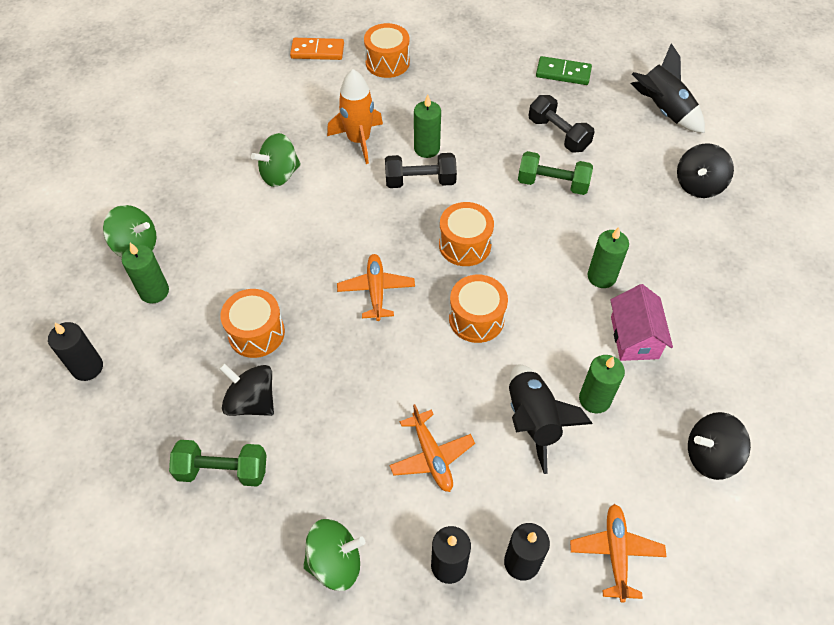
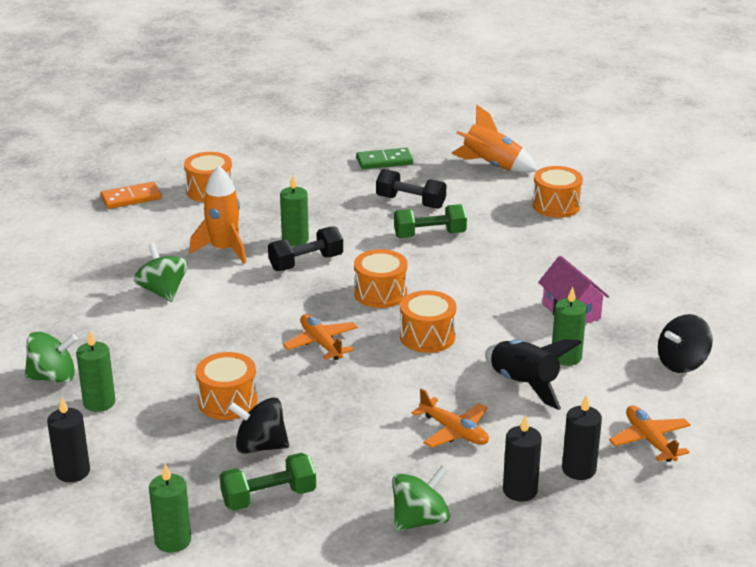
camera: 25 degrees left, 25 degrees down
(280, 174) = (163, 291): green spinning top -> green spinning top turned 120 degrees clockwise
(601, 277) = (516, 282): green candle -> green candle (173, 540)
(663, 111) = (492, 166): black rocket -> orange rocket
(698, 185) = (556, 205): black spinning top -> orange drum

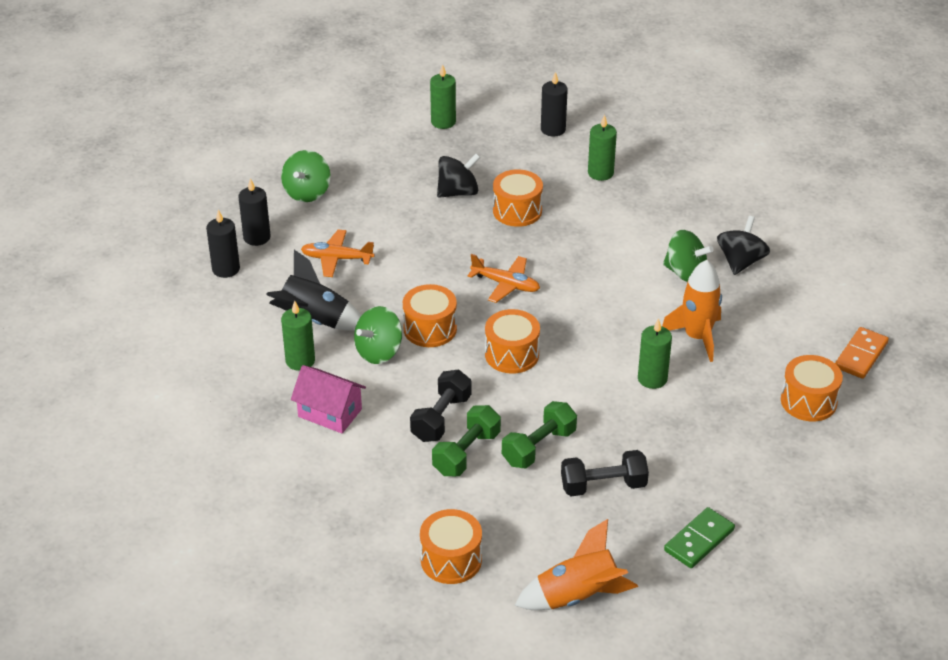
camera: 145 degrees right, 10 degrees up
(53, 377) = (656, 175): green spinning top -> green spinning top (379, 352)
(268, 497) = (415, 166): green dumbbell -> green dumbbell (466, 453)
(306, 262) = (611, 357): black dumbbell -> black dumbbell (441, 418)
(650, 440) = (187, 314): orange plane -> none
(682, 363) = (198, 399): black spinning top -> black spinning top (740, 262)

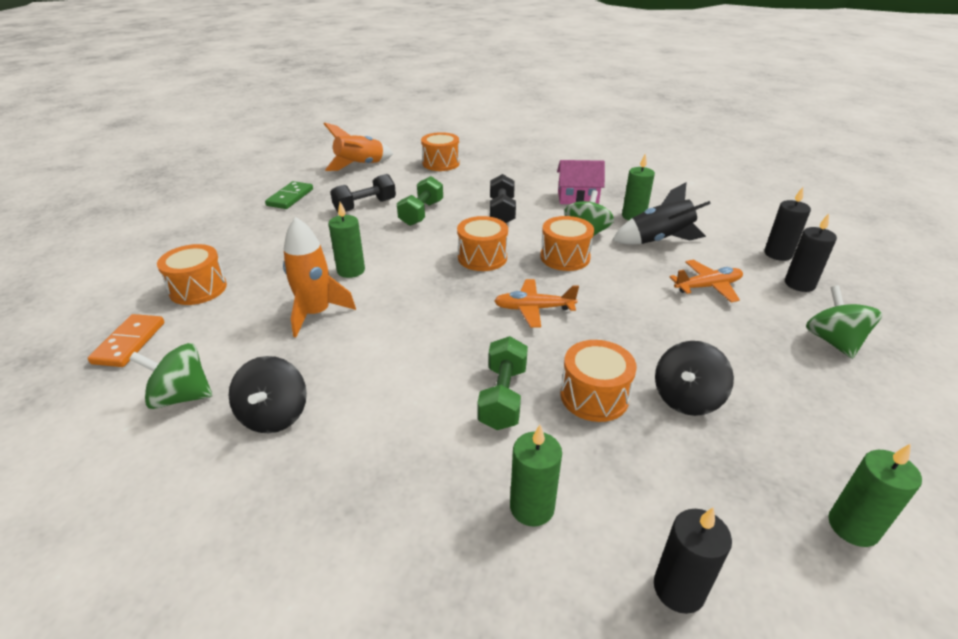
camera: 155 degrees right, 5 degrees down
(466, 453) = (468, 200): green dumbbell -> green dumbbell (502, 397)
(685, 273) = (345, 378): green spinning top -> green spinning top (181, 397)

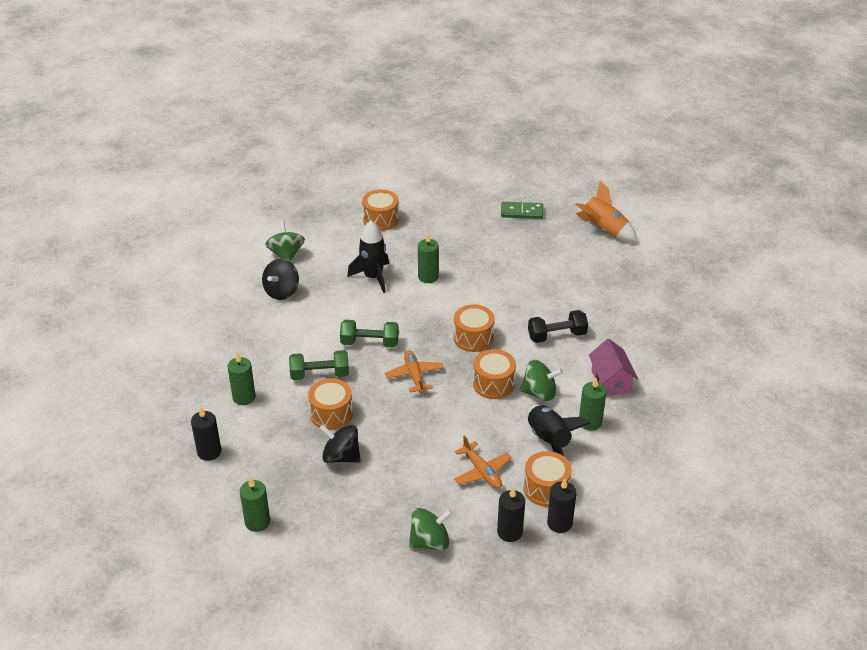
camera: 75 degrees right, 5 degrees up
(129, 343) = (322, 217): orange domino -> none
(274, 415) = (282, 291): black spinning top -> black spinning top turned 45 degrees counterclockwise
(316, 313) = (373, 277): orange rocket -> black rocket
(365, 206) = (527, 255): black dumbbell -> none
(421, 213) = (530, 289): green dumbbell -> green dumbbell (369, 343)
(441, 163) = (639, 278): orange drum -> orange drum (546, 488)

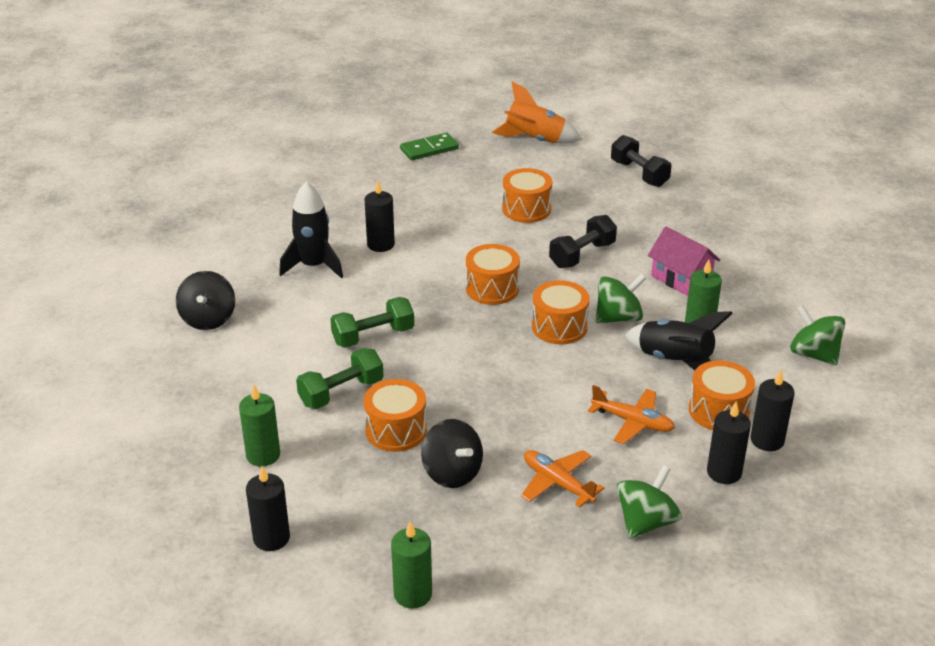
camera: 30 degrees left, 5 degrees down
(286, 254) = (178, 277): green spinning top -> green spinning top (813, 354)
(341, 456) = (452, 473): black spinning top -> black spinning top turned 120 degrees counterclockwise
(381, 219) = (268, 204): orange drum -> orange drum (526, 209)
(414, 375) = (459, 351): orange plane -> orange plane (557, 483)
(428, 277) = (380, 244): green candle -> black candle
(657, 285) = (639, 174): none -> black dumbbell

